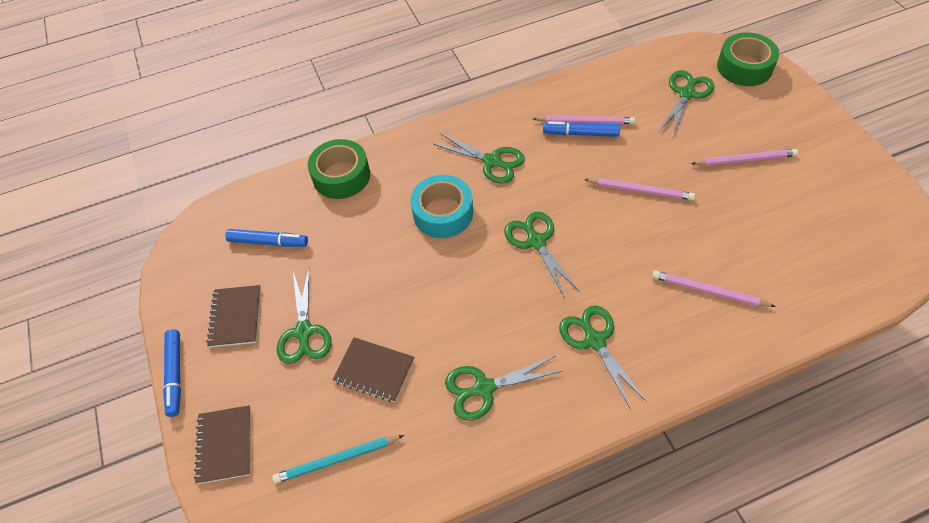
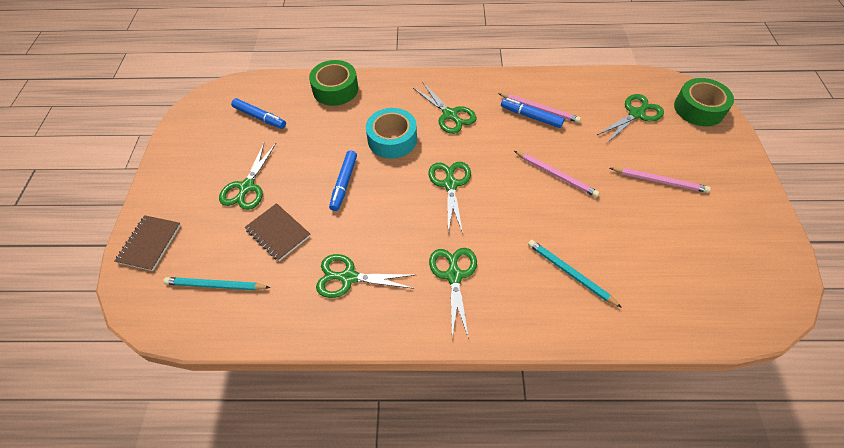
camera: 20 degrees right, 0 degrees up
(175, 375) = (147, 184): blue marker -> blue marker (344, 183)
(235, 317) = (208, 160): brown notebook -> none
(709, 291) = (570, 273): pink pencil -> turquoise pencil

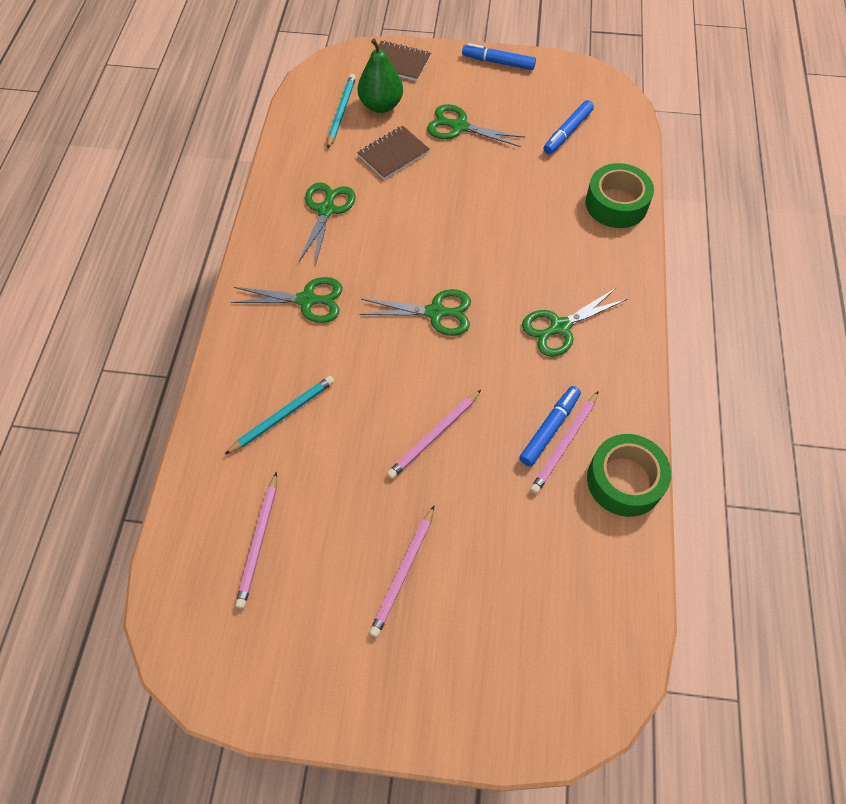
camera: 95 degrees right, 5 degrees up
(210, 251) = (381, 105): none -> green pear
(344, 183) = (452, 209): blue marker -> blue marker (498, 62)
(392, 139) = (518, 259): turquoise tape -> none
(636, 114) = (545, 586): green scissors -> none
(678, 269) = (259, 541): none -> pink pencil
(699, 109) = (552, 701): green tape -> green tape (624, 480)

